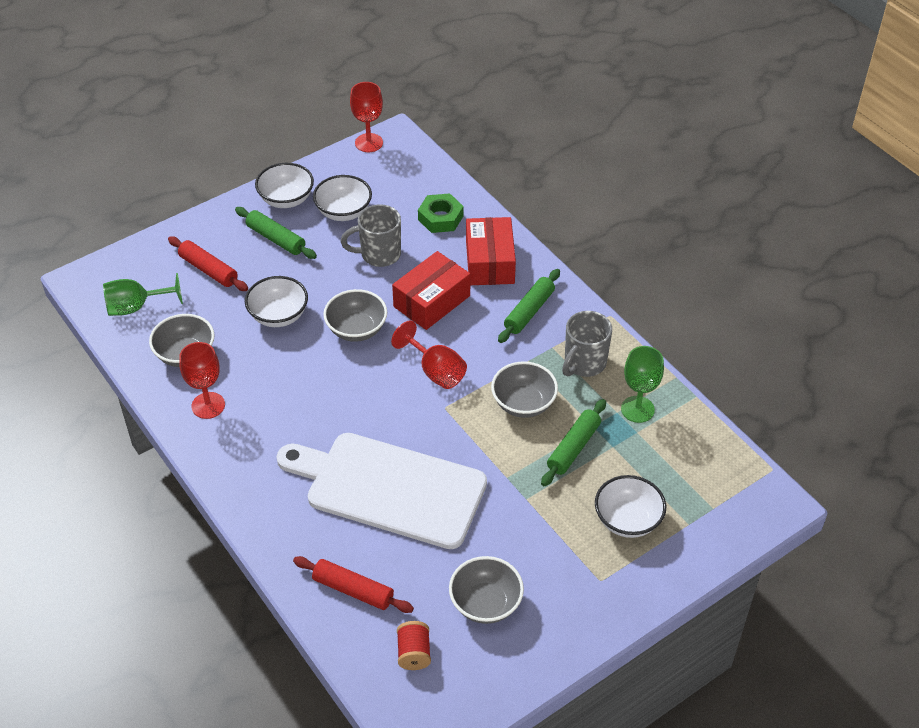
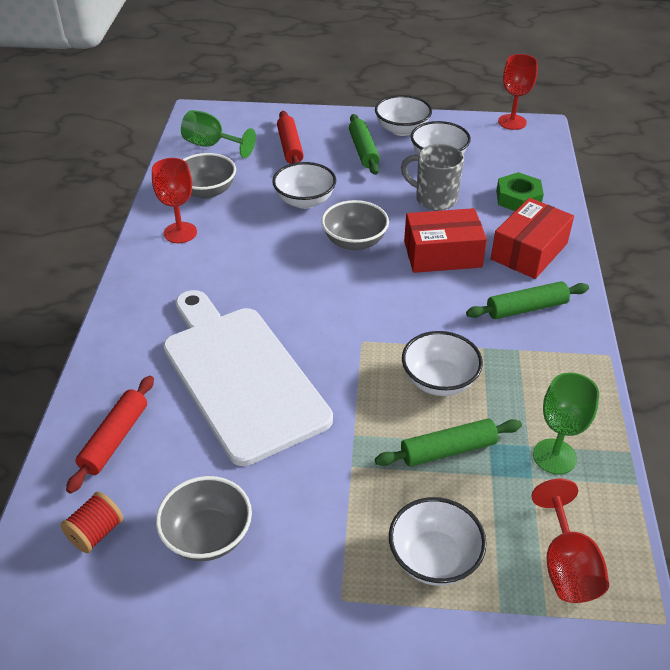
camera: 40 degrees right, 5 degrees down
(353, 590) = (115, 439): red rolling pin -> red rolling pin turned 45 degrees clockwise
(435, 371) = (386, 308): red goblet -> red goblet (566, 565)
(523, 403) = (439, 381): grey bowl -> white bowl
(584, 363) = (537, 381): grey mug -> none

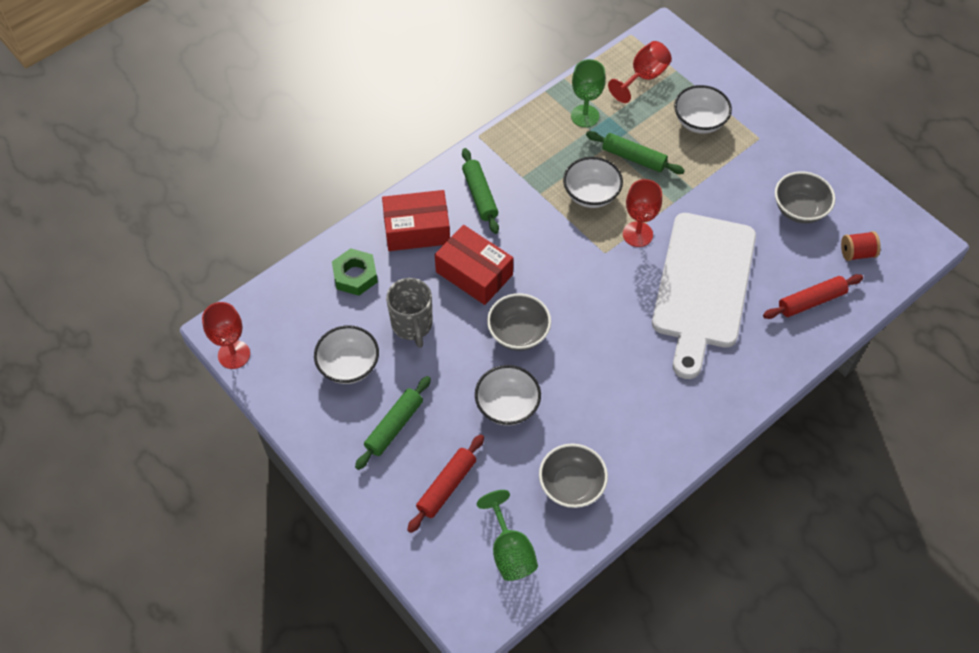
camera: 135 degrees left, 15 degrees up
(180, 233) = (635, 450): red goblet -> red goblet (637, 234)
(402, 130) = (330, 425): white bowl -> none
(526, 308) = (479, 195): green rolling pin -> green rolling pin turned 45 degrees clockwise

